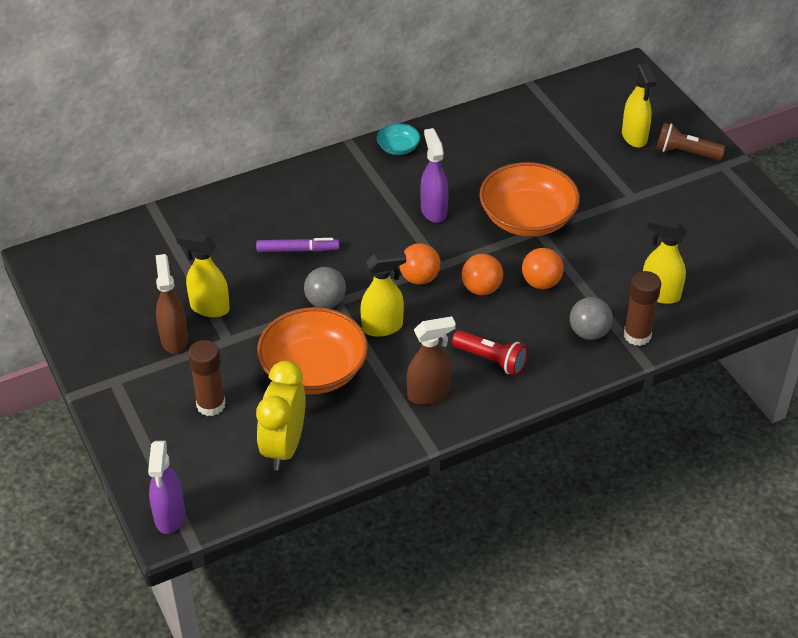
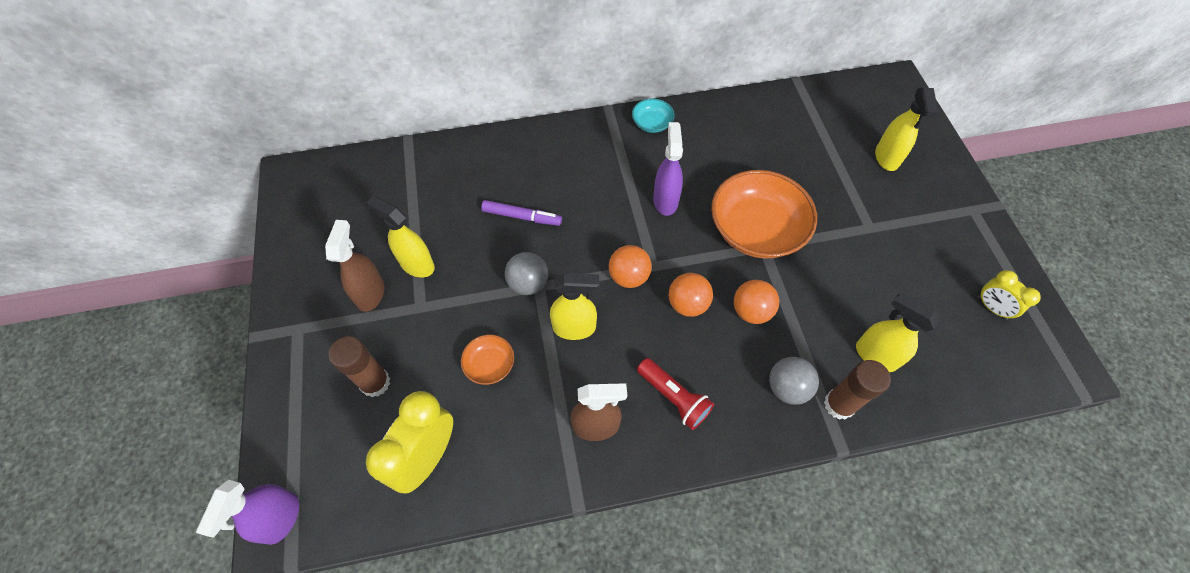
camera: 15 degrees right, 15 degrees up
(314, 370) = (490, 365): orange bowl -> orange bowl, size x0.46
(685, 152) = (936, 186): brown flashlight -> none
(753, 239) = (991, 308): none -> yellow clock

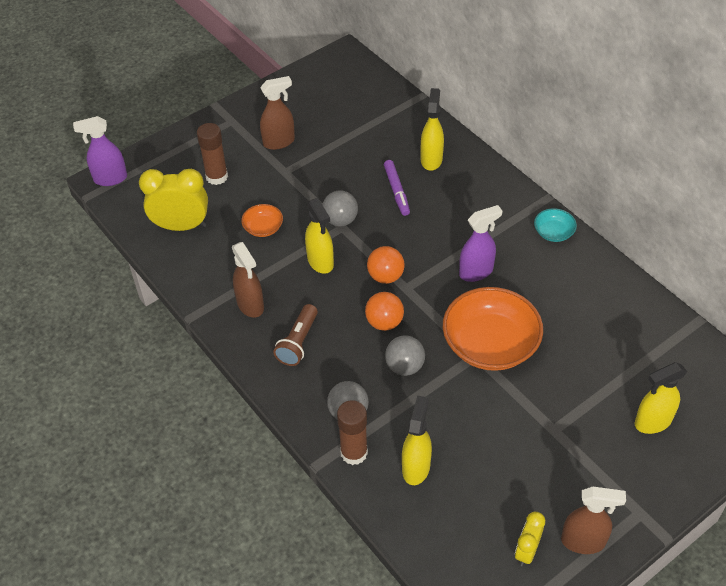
camera: 65 degrees right, 10 degrees down
(416, 264) = (316, 153): yellow spray bottle -> yellow spray bottle (431, 159)
(673, 398) = (298, 342): red flashlight -> brown flashlight
(751, 311) = (404, 366): orange ball -> grey ball
(991, 261) = (583, 541): none -> brown spray bottle

